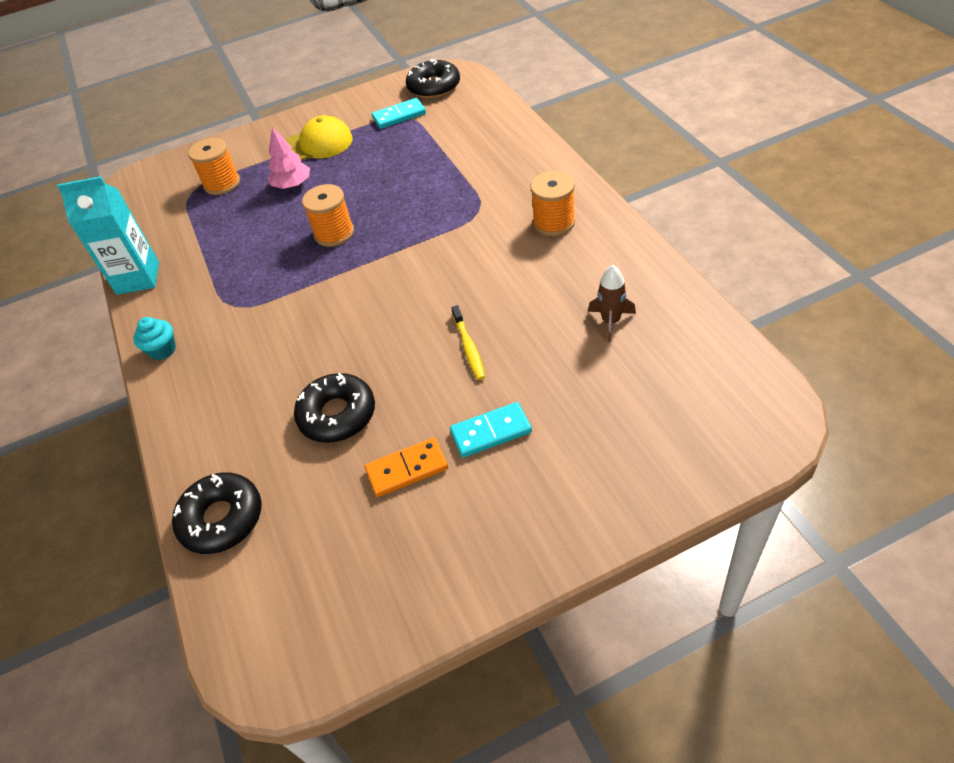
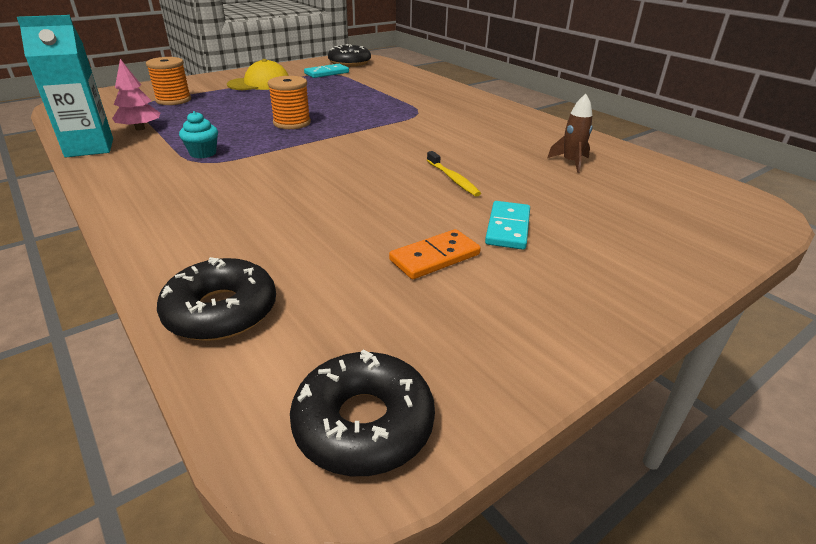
camera: 20 degrees left, 15 degrees down
(163, 350) = (123, 189): turquoise cupcake -> turquoise cupcake (203, 153)
(292, 185) = (243, 101): pink tree -> pink tree (140, 128)
(337, 415) = (339, 224): black donut -> black donut (363, 423)
(491, 432) = (508, 228): turquoise domino -> turquoise domino turned 45 degrees counterclockwise
(554, 222) = (485, 117): orange spool -> none

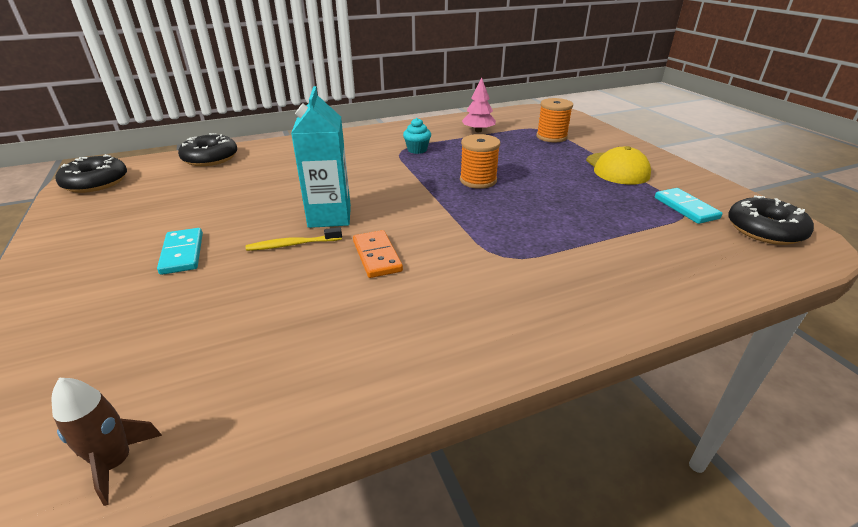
camera: 105 degrees right, 0 degrees up
(89, 148) = (443, 121): turquoise carton -> turquoise carton (329, 216)
(434, 257) = (184, 215): orange domino -> orange domino (377, 256)
(508, 228) = (182, 253): turquoise domino -> turquoise domino turned 45 degrees clockwise
(571, 162) = (267, 345): brown rocket -> brown rocket (116, 463)

